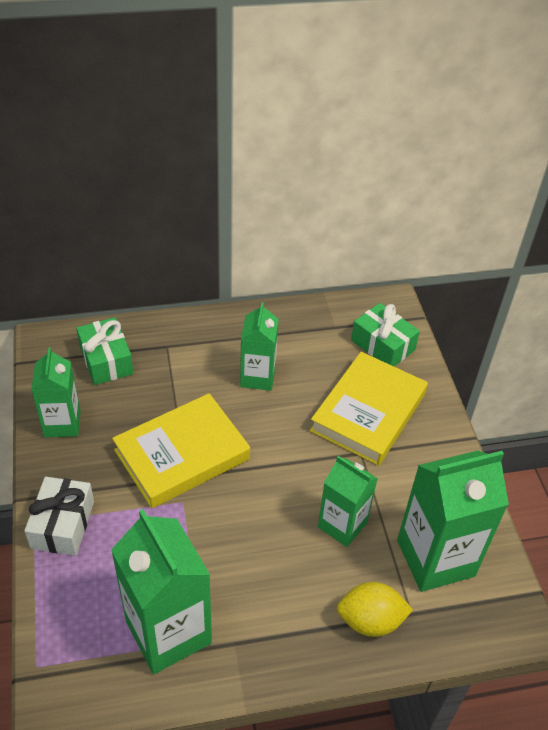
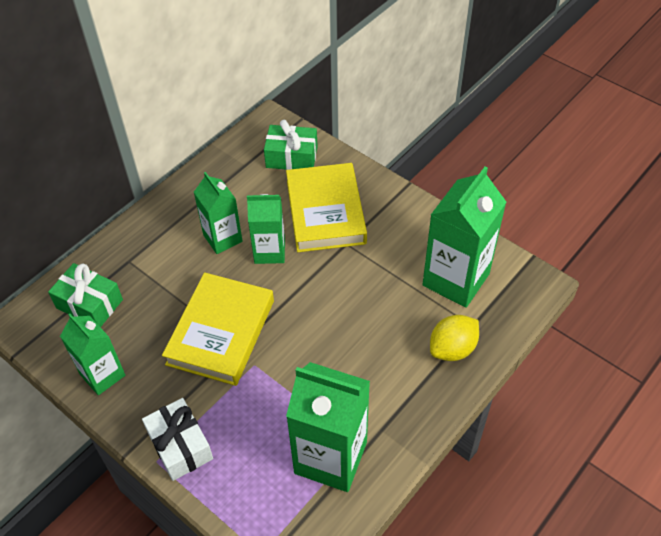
camera: 35 degrees left, 5 degrees up
(342, 525) = (379, 301): green carton -> green carton (269, 251)

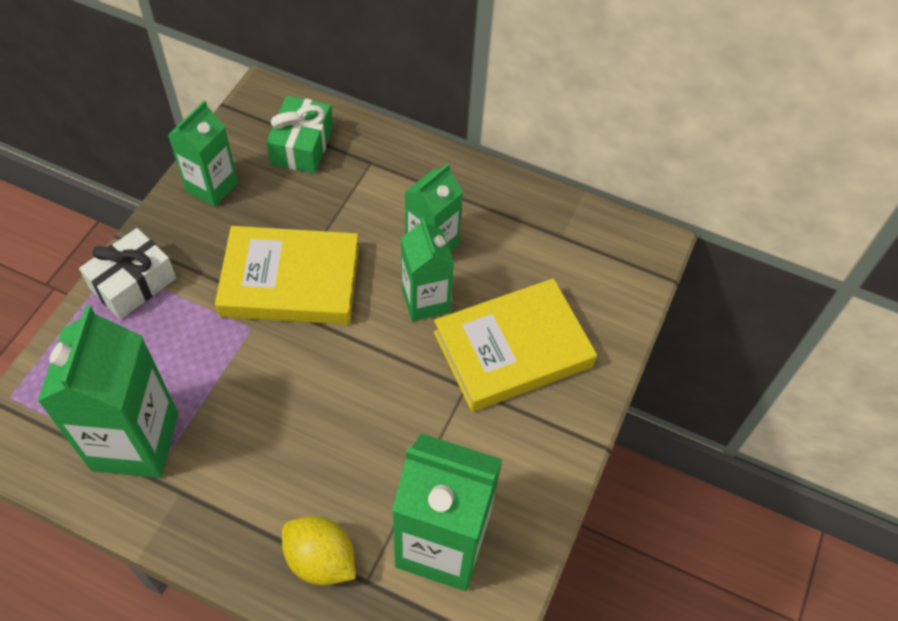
camera: 70 degrees right, 5 degrees up
(291, 157) = (596, 286): green gift -> none

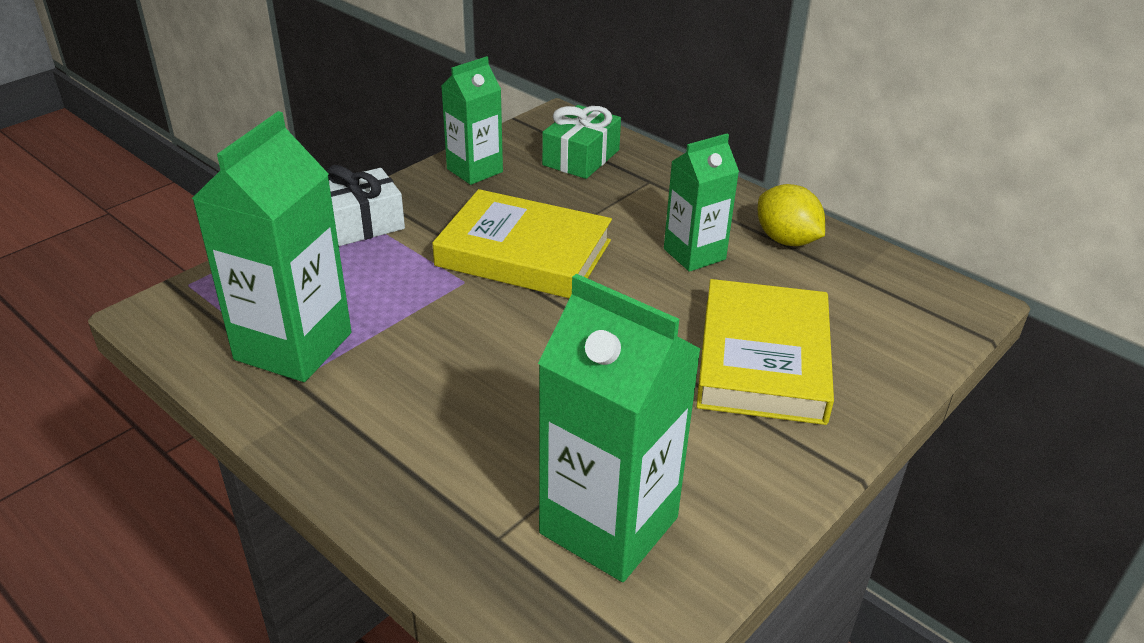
camera: 20 degrees right, 20 degrees down
(320, 560) = (449, 502): yellow lemon -> yellow lemon (786, 240)
(425, 301) = (670, 297): green carton -> none
(512, 349) = (762, 359): yellow book -> yellow book turned 75 degrees counterclockwise

